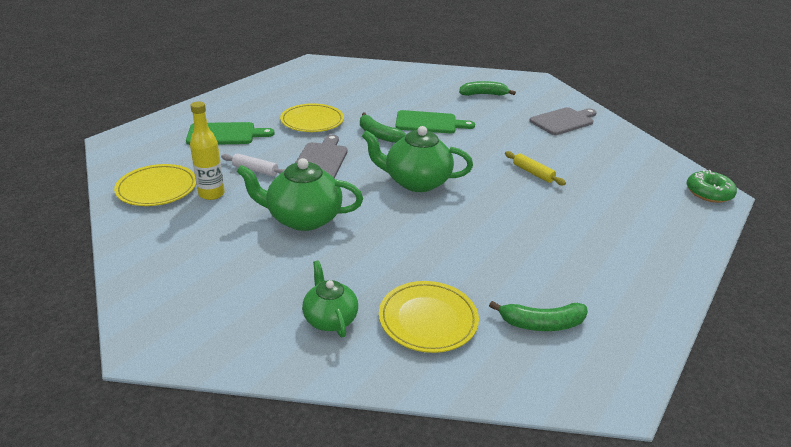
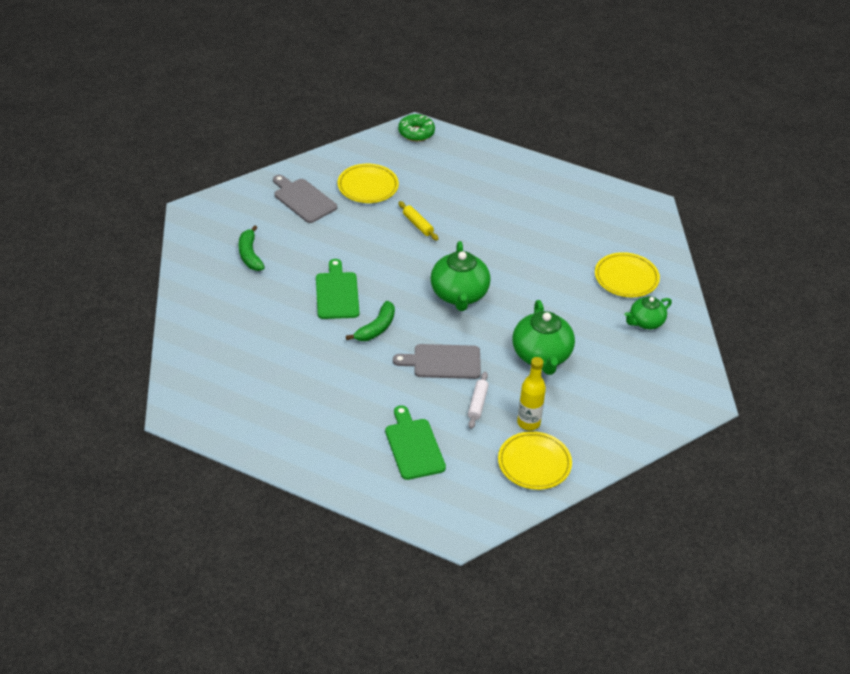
camera: 100 degrees left, 10 degrees up
(312, 121) = (360, 383): yellow plate -> yellow plate (368, 186)
(533, 173) = (418, 224): yellow rolling pin -> yellow rolling pin turned 75 degrees counterclockwise
(541, 324) = (607, 229): green banana -> none

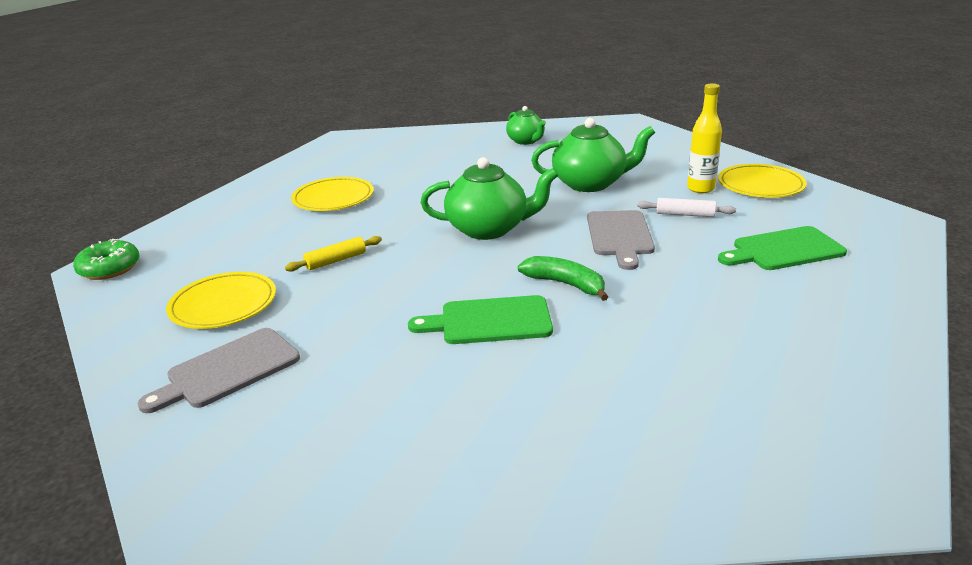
camera: 85 degrees left, 15 degrees down
(250, 255) = (377, 427): green banana -> none
(626, 278) = (458, 148): yellow plate -> yellow plate (333, 198)

